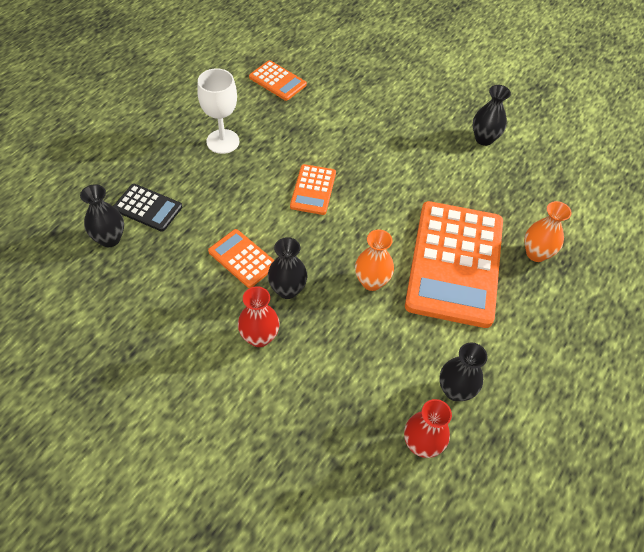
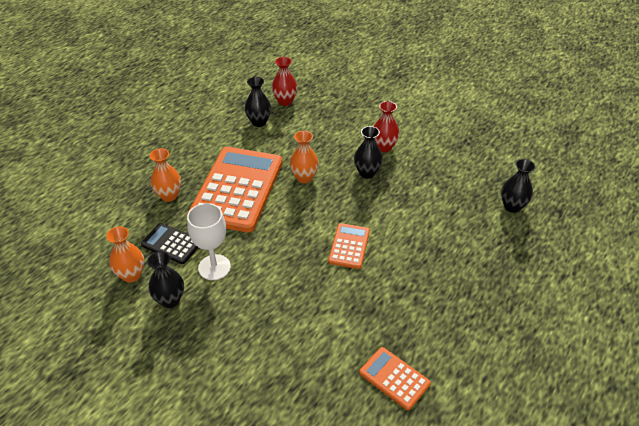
camera: 175 degrees left, 10 degrees down
(148, 208) = (491, 230): black calculator -> black calculator (171, 244)
(223, 141) = (442, 295): white goblet -> white goblet (214, 267)
(242, 258) = (403, 193): orange calculator -> none
(532, 161) = (131, 275): none -> orange vase

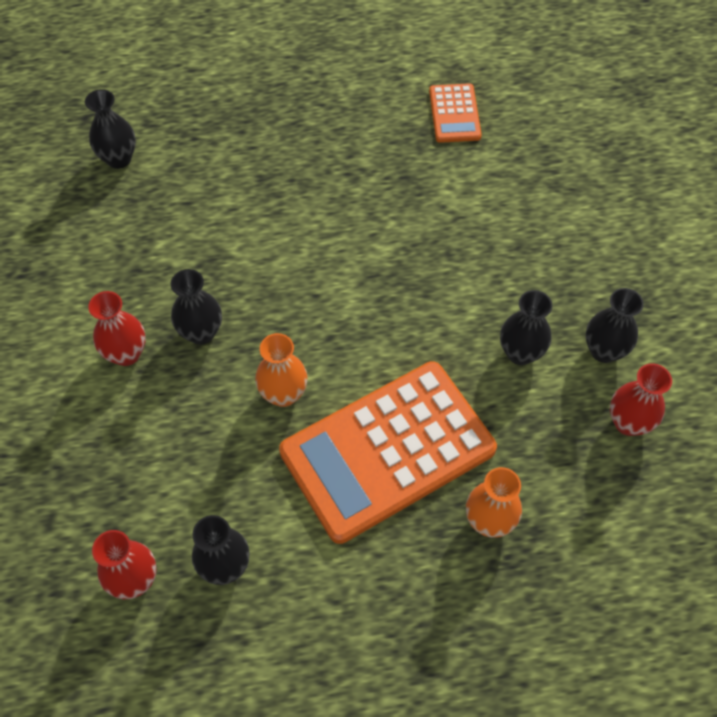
camera: 135 degrees left, 15 degrees up
(131, 275) = (628, 422): orange vase -> red vase
(171, 244) = (546, 430): black calculator -> none
(214, 267) = (520, 353): white goblet -> black vase
(349, 246) = (345, 256): orange calculator -> none

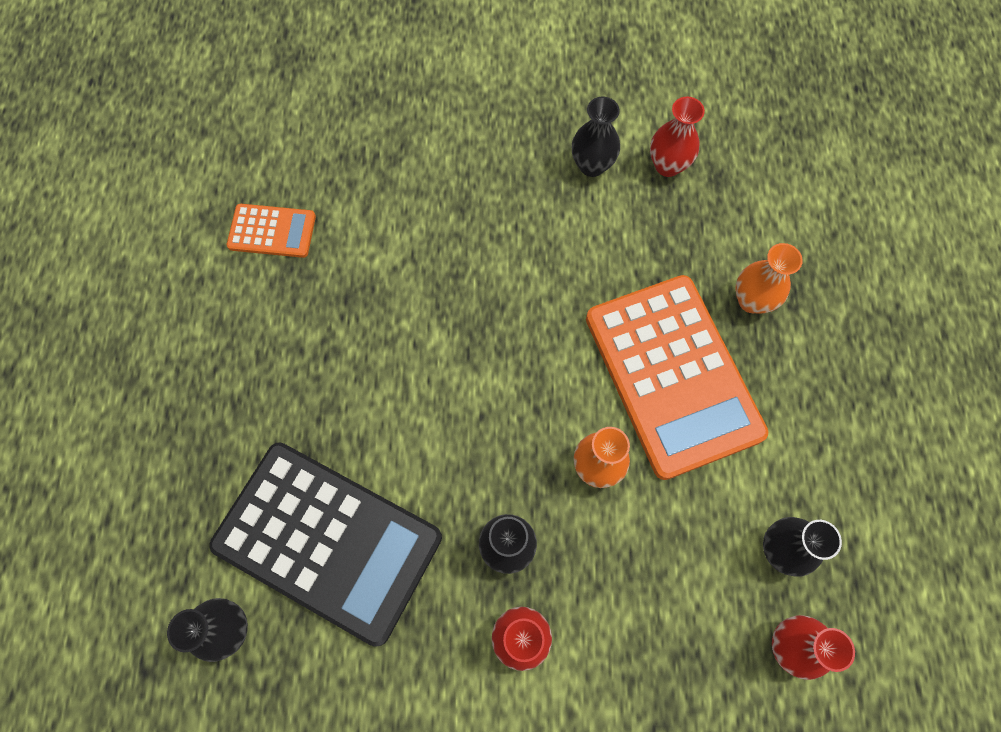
camera: 80 degrees left, 10 degrees up
(191, 206) = (327, 541): none -> black calculator
(520, 353) = (583, 235): black vase -> none

